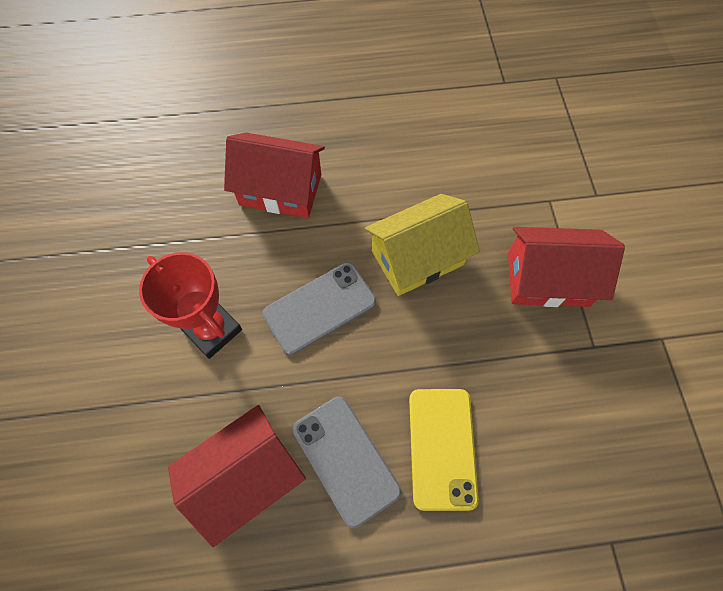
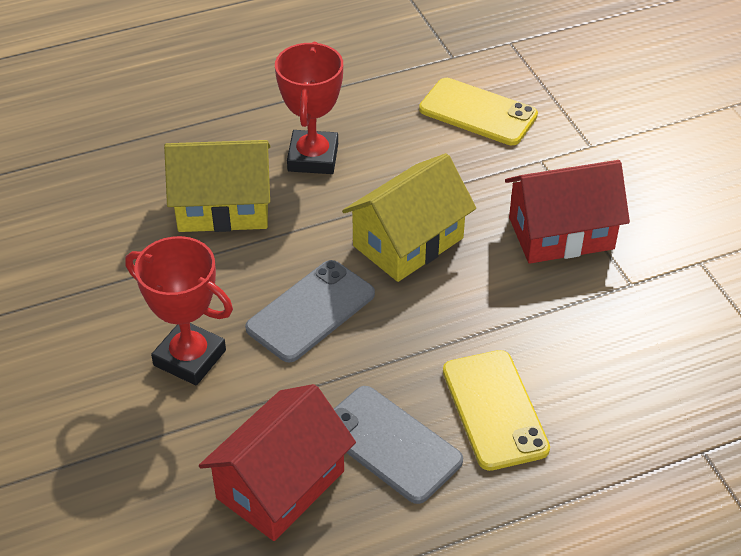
camera: 15 degrees left, 20 degrees down
(280, 190) = (223, 208): red house -> yellow house
(364, 157) = (313, 157): none -> red trophy
(510, 141) = (478, 112): none -> yellow phone

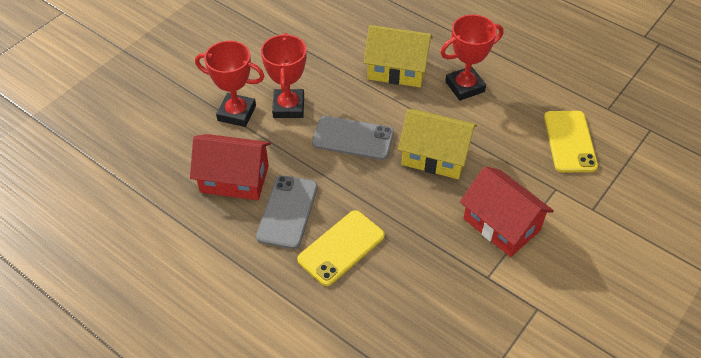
camera: 60 degrees right, 5 degrees up
(147, 427) = (236, 113): none -> red trophy
(223, 208) = (397, 70): yellow house -> yellow house turned 45 degrees counterclockwise

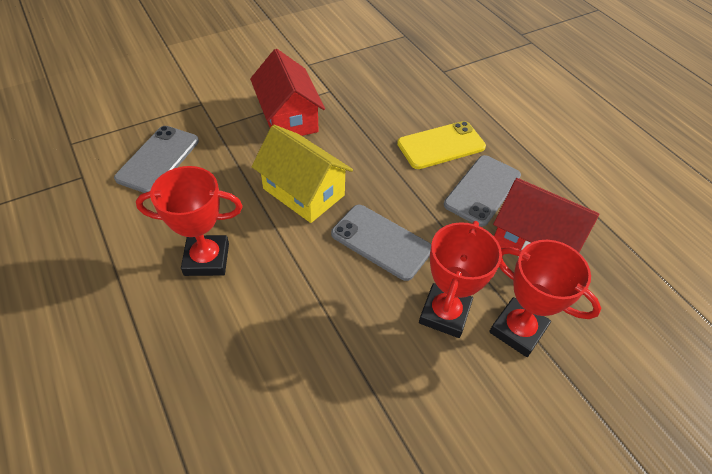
camera: 160 degrees left, 0 degrees up
(397, 70) = (272, 318): yellow house -> none
(569, 141) = (158, 159): yellow phone -> grey phone

